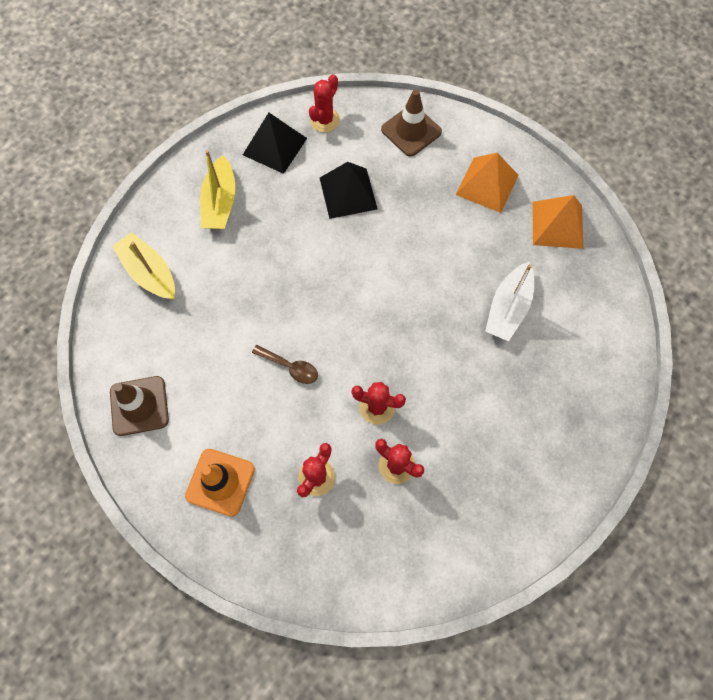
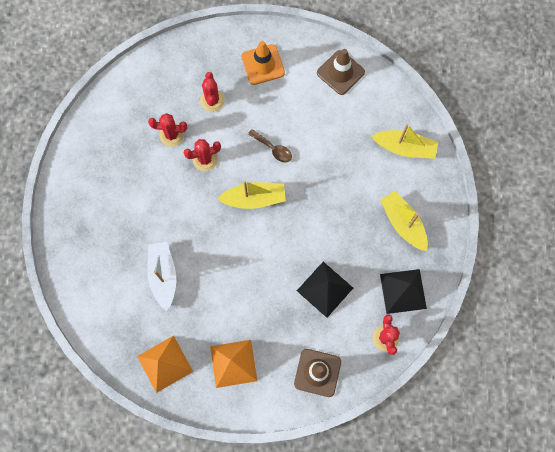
camera: 145 degrees right, 5 degrees up
(290, 367) = (273, 149): brown spoon -> brown spoon turned 135 degrees counterclockwise
(353, 325) = (254, 198): none -> yellow boat

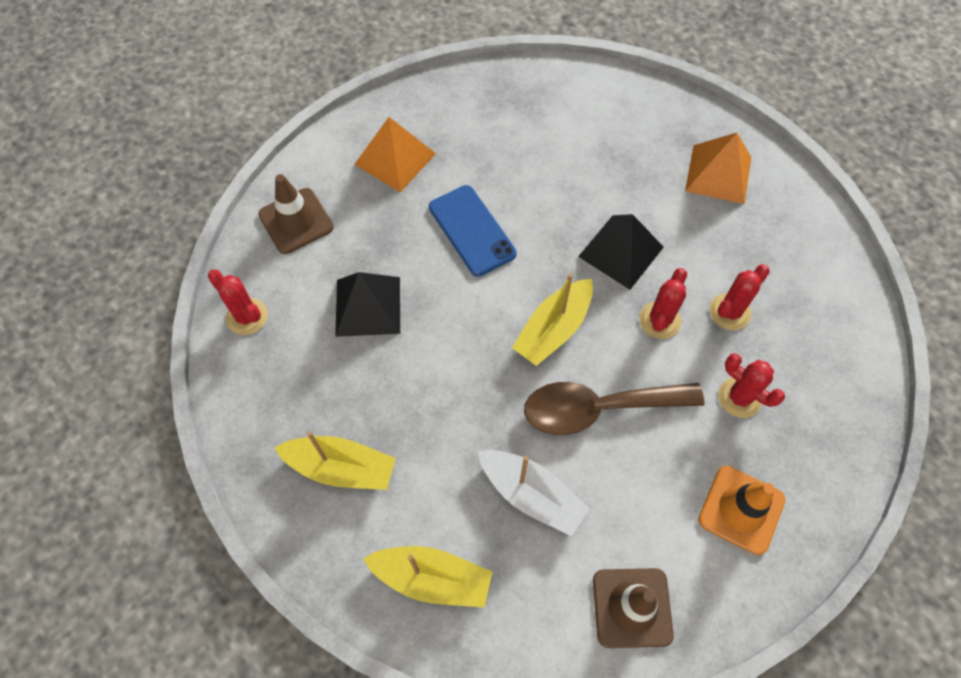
camera: 135 degrees right, 10 degrees down
(163, 276) = (556, 171): white boat -> white boat (531, 494)
(165, 363) = (463, 105): orange pyramid -> orange pyramid (718, 174)
(238, 283) = (472, 230): none -> blue phone
(273, 149) = (599, 408): brown spoon -> brown spoon, size x1.98
(403, 291) = (269, 385): black pyramid -> black pyramid (620, 251)
(404, 148) = (432, 578): yellow boat -> yellow boat turned 135 degrees counterclockwise

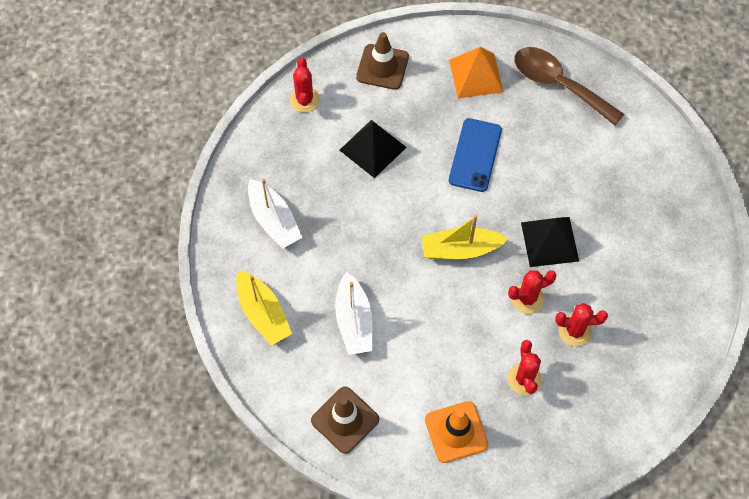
camera: 45 degrees right, 0 degrees up
(341, 468) = (274, 220): yellow boat -> white boat
(599, 408) = (438, 312): brown spoon -> brown spoon (559, 85)
(718, 174) = (667, 249): orange pyramid -> none

